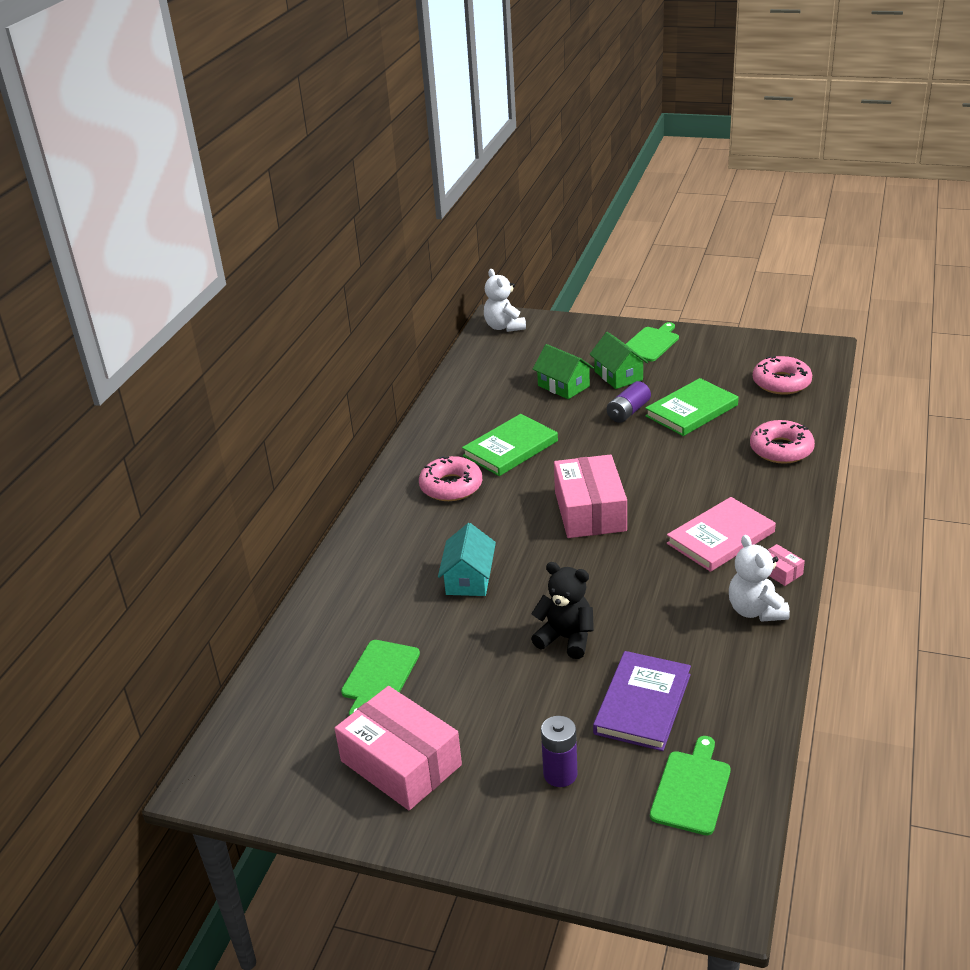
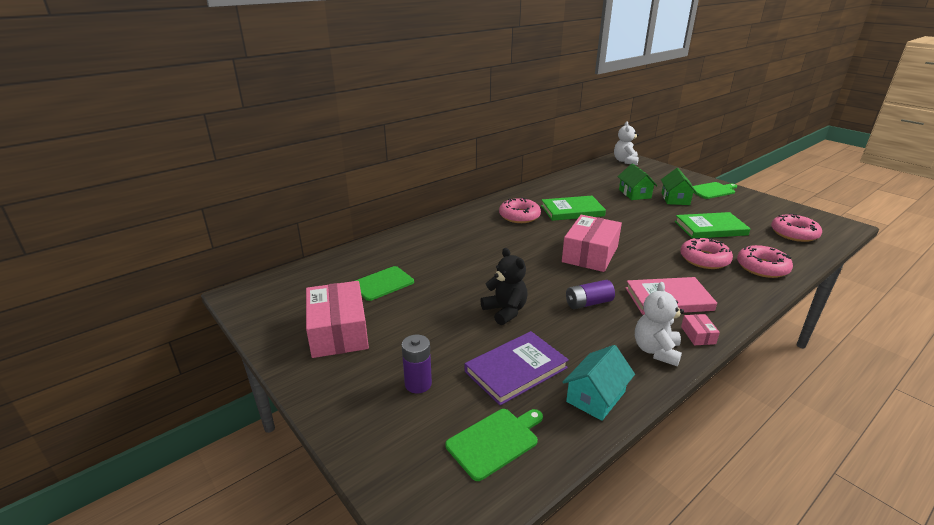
camera: 30 degrees right, 5 degrees down
(469, 579) = (481, 259): turquoise house -> turquoise house (596, 397)
(628, 412) = (665, 216): purple battery -> purple battery (588, 303)
(717, 463) = (704, 259): none -> pink donut

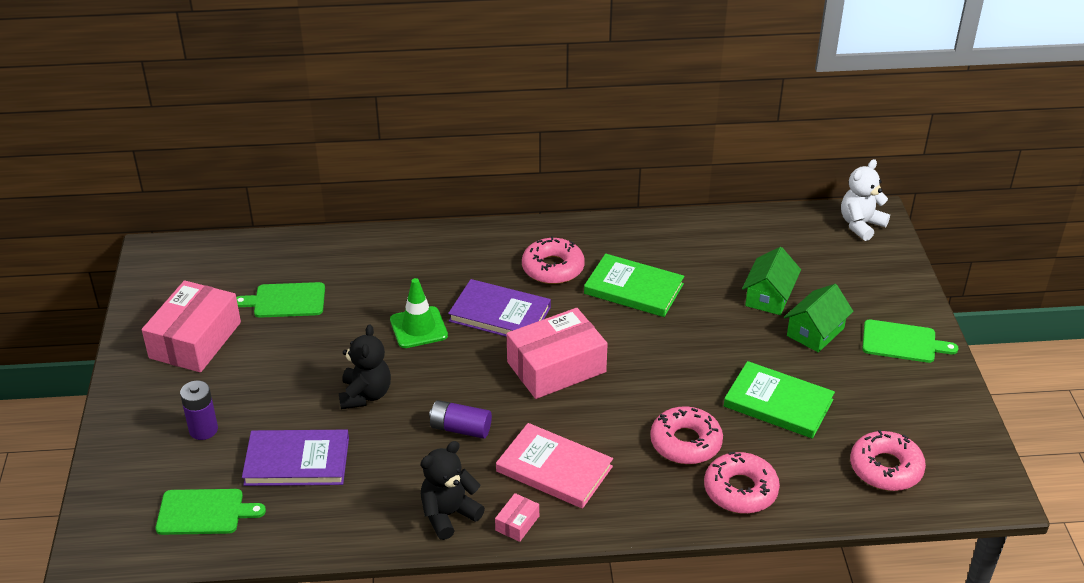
camera: 35 degrees right, 10 degrees up
(487, 266) = (418, 328): none -> green traffic cone
(523, 243) = (500, 314): none -> purple book
(596, 397) = (330, 524): turquoise house -> none
(656, 351) = (448, 515): white teddy bear -> black teddy bear

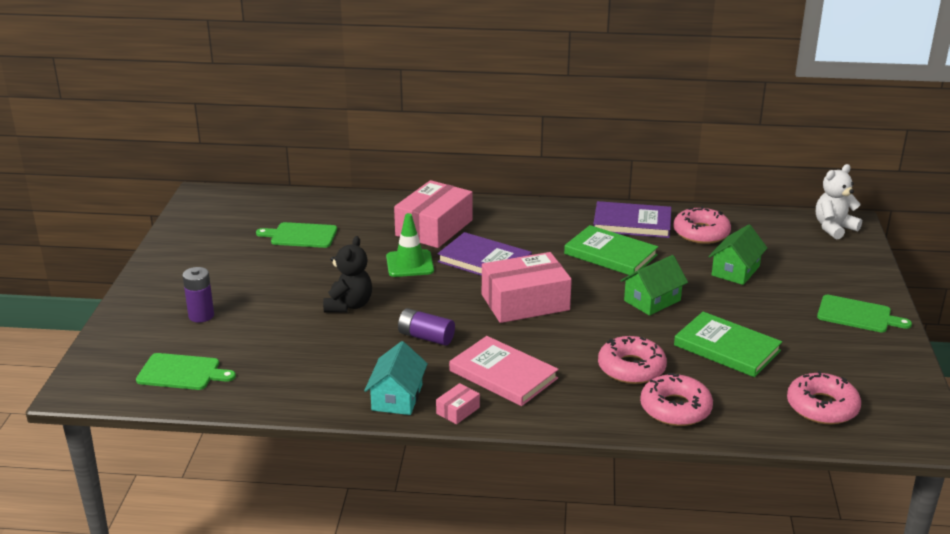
camera: 10 degrees right, 10 degrees down
(195, 340) = (215, 255): pink box -> pink box (434, 228)
(297, 461) = (274, 345): purple book -> purple book (632, 223)
(448, 515) = (397, 397): black teddy bear -> turquoise house
(553, 268) = (541, 234): pink donut -> pink donut (701, 233)
(815, 332) = (774, 300): green house -> green house (652, 300)

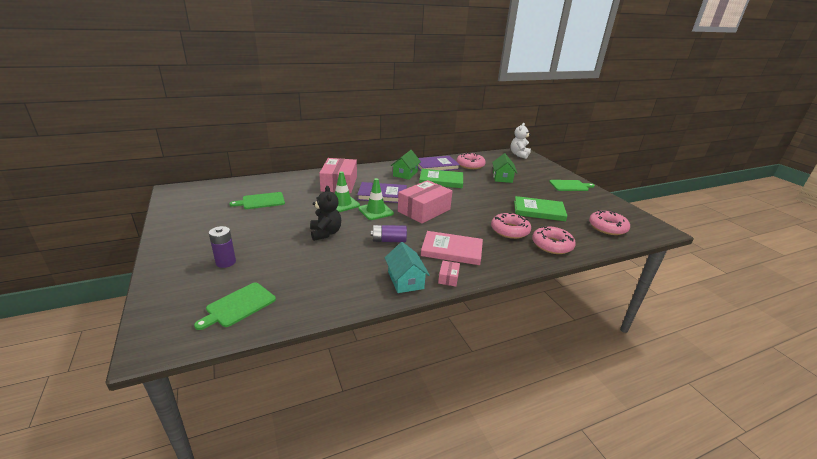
camera: 30 degrees left, 0 degrees up
(182, 372) = (238, 306): green cutting board -> green cutting board turned 150 degrees clockwise
(448, 287) = (375, 211): none -> green traffic cone
(652, 300) = (482, 197): green house -> green house (405, 174)

